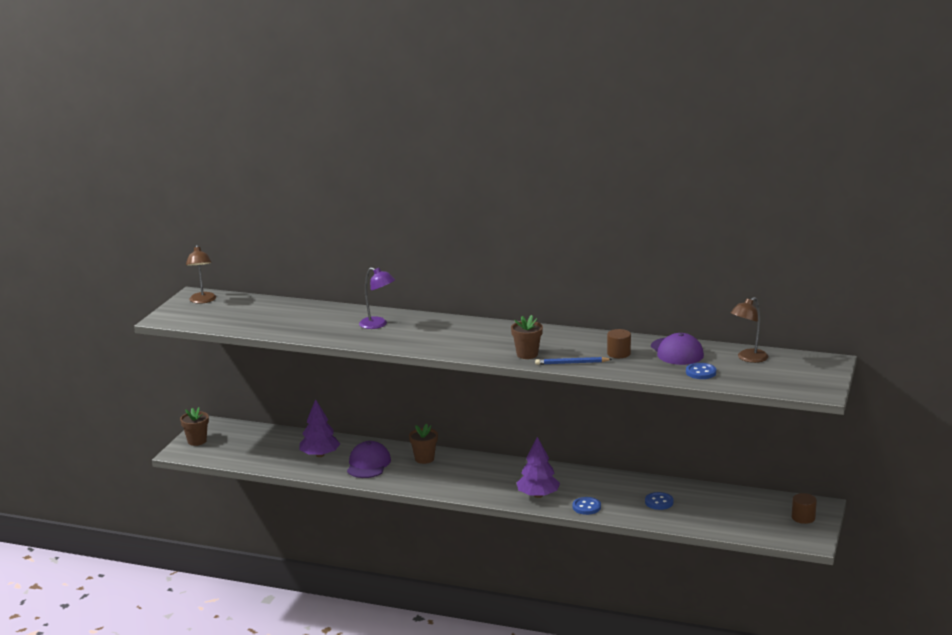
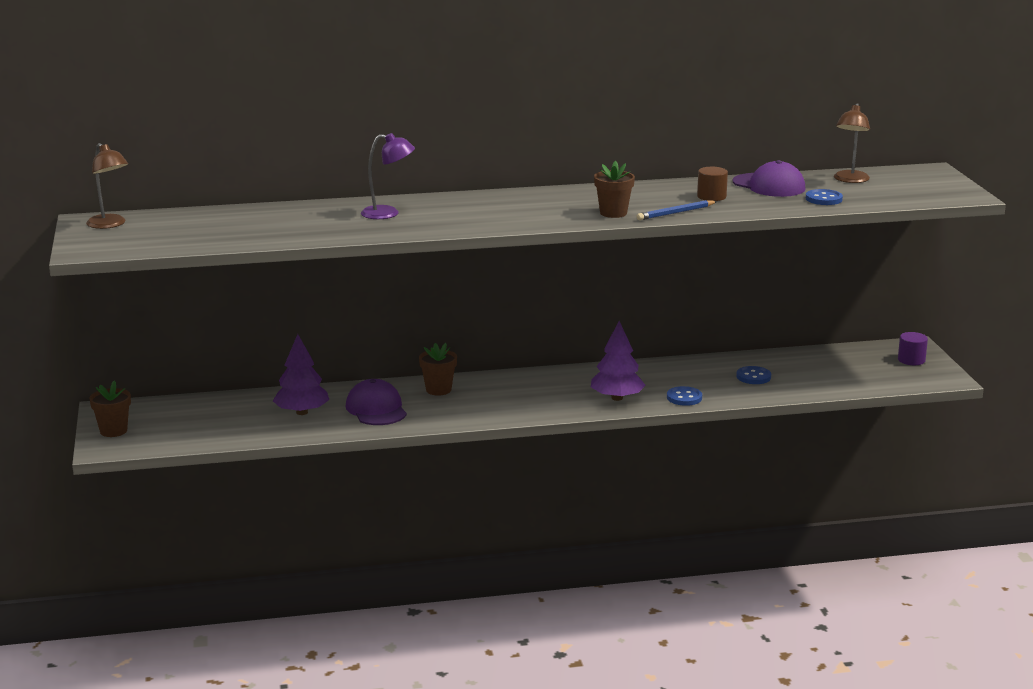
camera: 30 degrees left, 0 degrees up
(803, 517) = (911, 360): brown cylinder -> purple cylinder

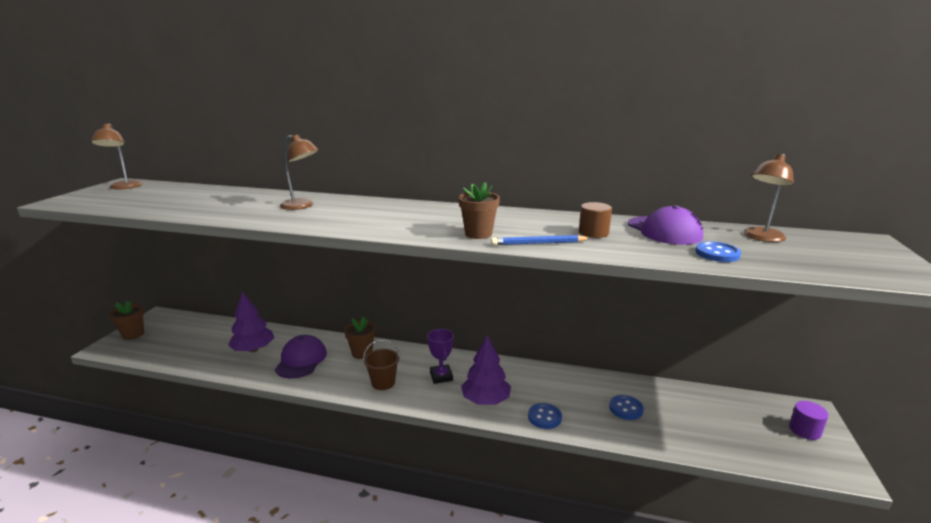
camera: 25 degrees right, 0 degrees up
(388, 213) = (302, 206): purple lamp -> brown lamp
(496, 407) = (383, 383): none -> brown bucket
(551, 390) = (441, 376): none -> purple trophy

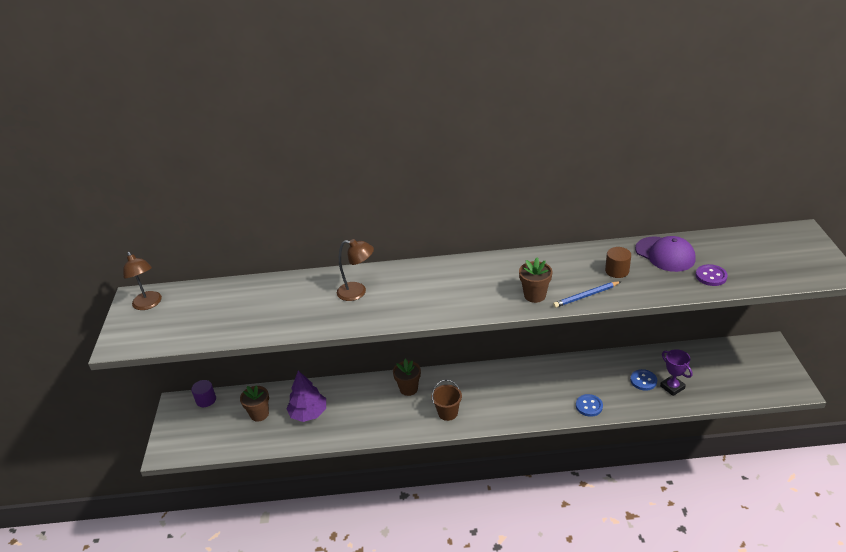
camera: 15 degrees left, 15 degrees up
(133, 334) = (176, 431): brown flower pot -> brown flower pot (259, 414)
(301, 360) = (361, 411): purple cap -> none
(441, 376) = (490, 393): purple trophy -> purple trophy (672, 387)
(486, 400) = (538, 404): purple tree -> none
(717, 253) = (711, 276): blue button -> purple button
(761, 237) = (733, 246): brown lamp -> none
(804, 430) = (767, 363): purple cylinder -> purple cylinder (206, 400)

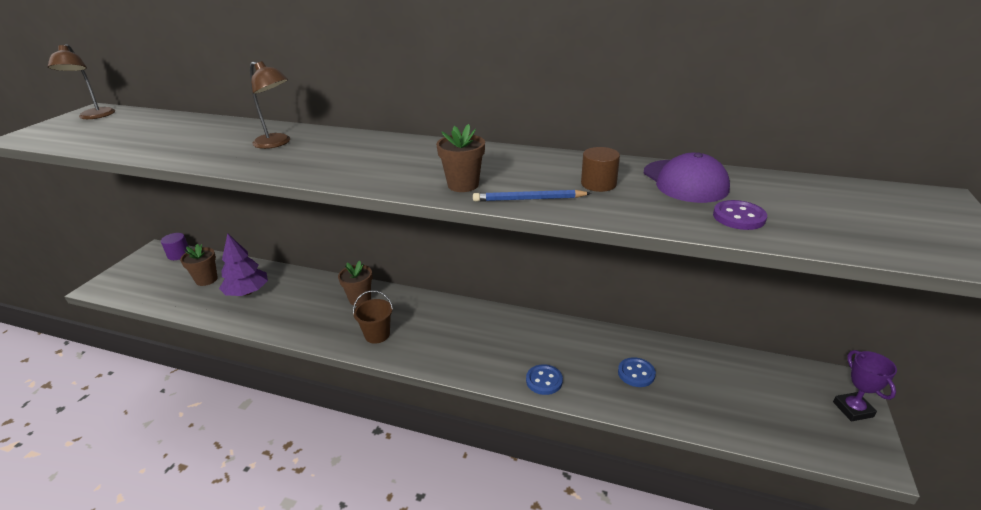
camera: 20 degrees right, 5 degrees down
(672, 387) = (672, 394): purple trophy -> purple trophy (852, 409)

